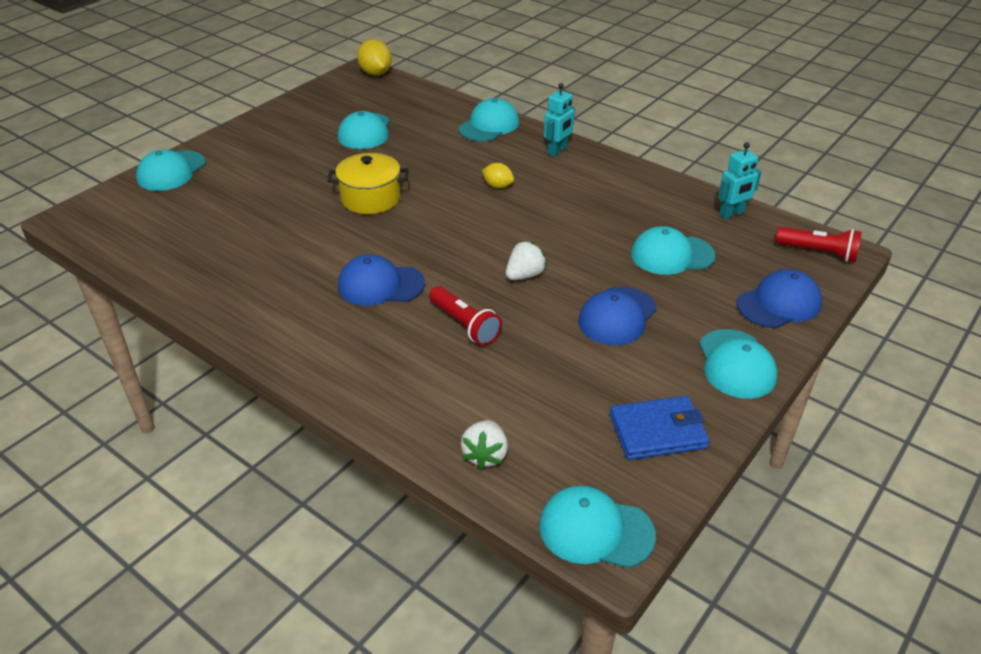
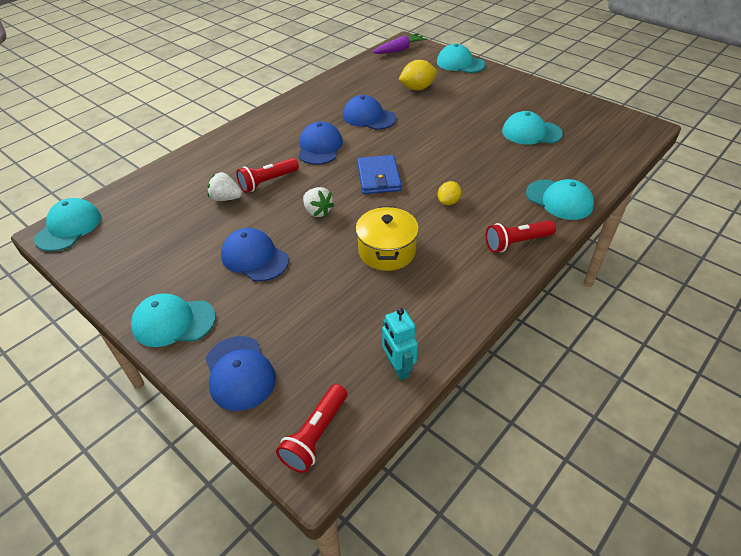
camera: 95 degrees right, 5 degrees up
(97, 223) = (400, 50): none -> purple carrot
(306, 246) = (369, 117): none -> blue cap
(370, 198) = (428, 139): yellow pot -> yellow pot (387, 251)
(376, 73) = (645, 134): yellow lemon -> yellow lemon (417, 88)
(485, 455) = (148, 188): white strawberry -> white strawberry (226, 198)
(557, 151) = (517, 242): turquoise robot -> red flashlight
(657, 431) = (127, 264): blue wallet -> blue wallet (378, 177)
(672, 255) = (330, 304): turquoise cap -> none

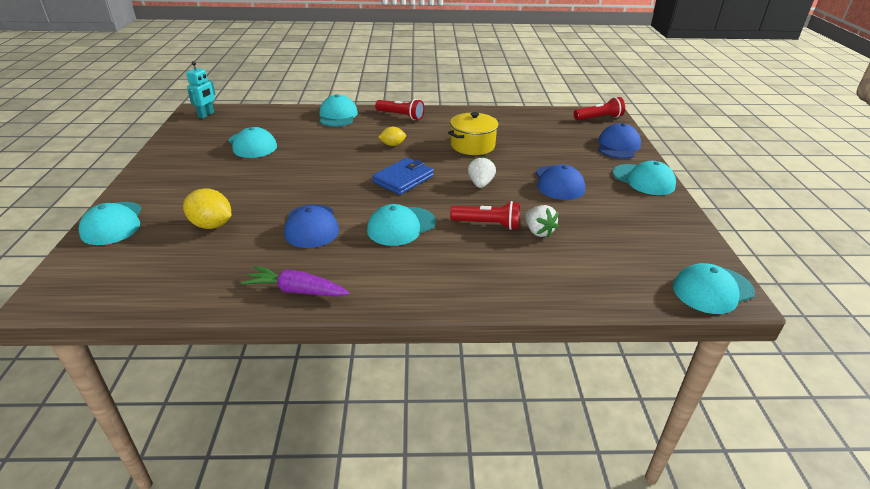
camera: 135 degrees left, 10 degrees down
(320, 147) = (401, 226): blue cap -> turquoise cap
(398, 368) = (536, 115): turquoise robot -> turquoise robot (206, 115)
(400, 50) = (87, 288): purple carrot -> purple carrot (296, 290)

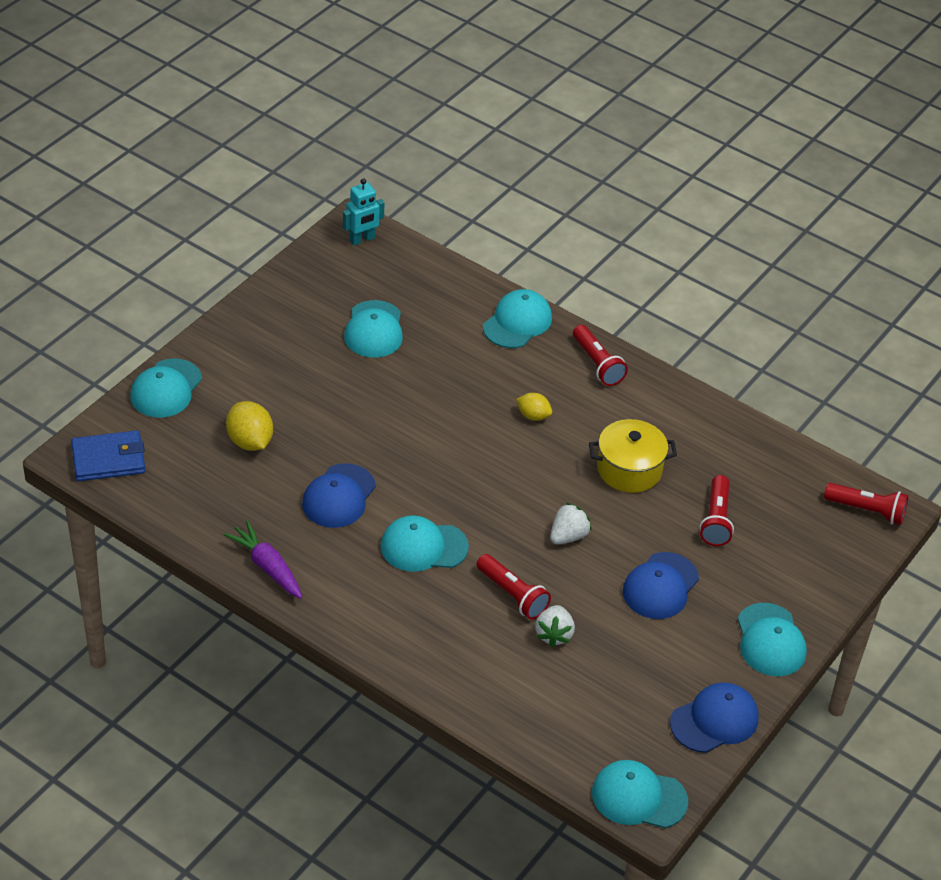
camera: 35 degrees right, 10 degrees up
(403, 179) = (490, 481): blue wallet -> blue wallet (108, 459)
(542, 147) = (716, 519): none -> red flashlight
(618, 146) = (818, 573): blue cap -> blue cap (714, 720)

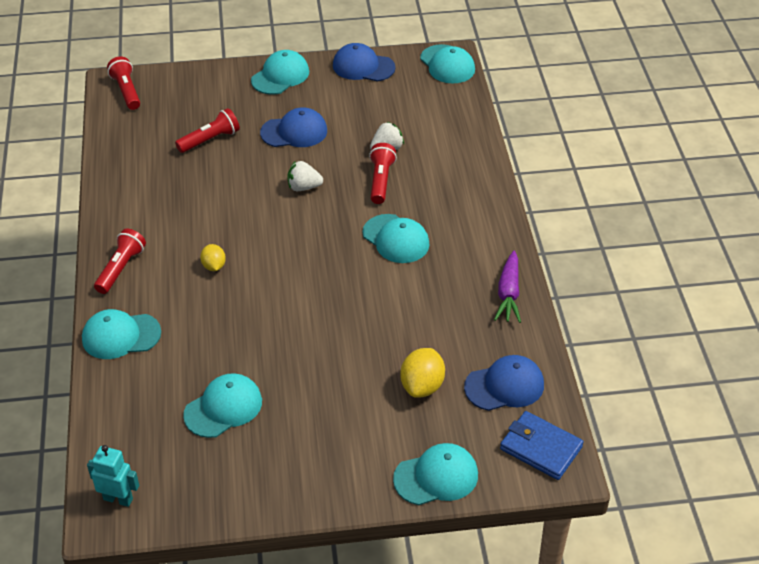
camera: 130 degrees left, 0 degrees up
(339, 496) = (408, 305): blue cap -> blue cap (504, 386)
(629, 469) = (211, 196): yellow pot -> none

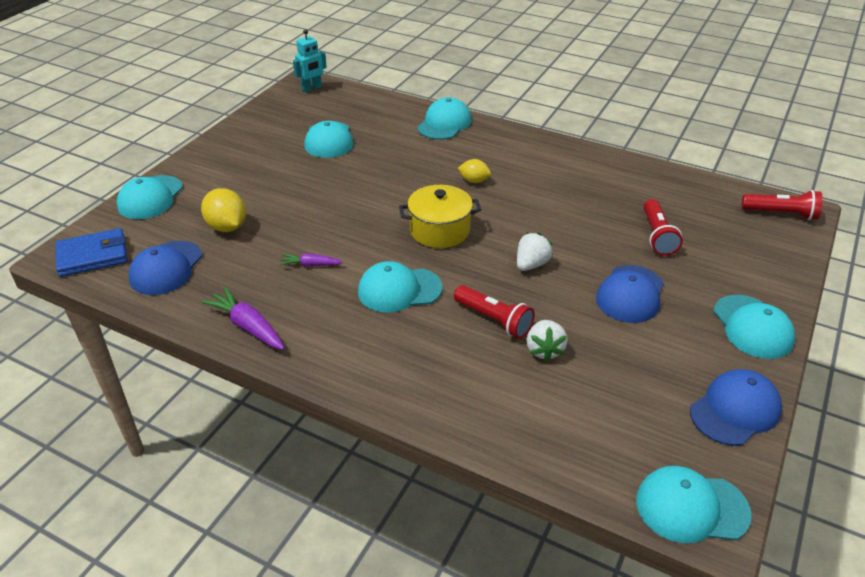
camera: 125 degrees right, 5 degrees down
(121, 268) = (516, 142): red flashlight -> none
(305, 253) = (439, 230): none -> yellow pot
(416, 302) = (310, 265): none -> purple carrot

